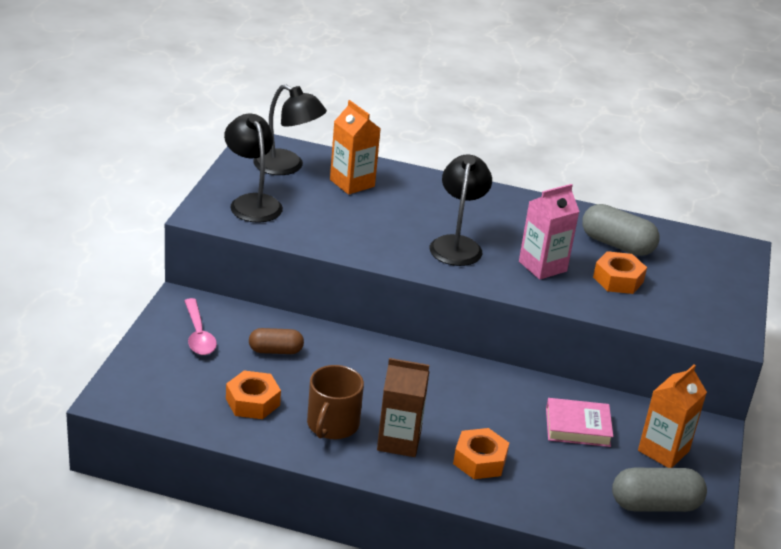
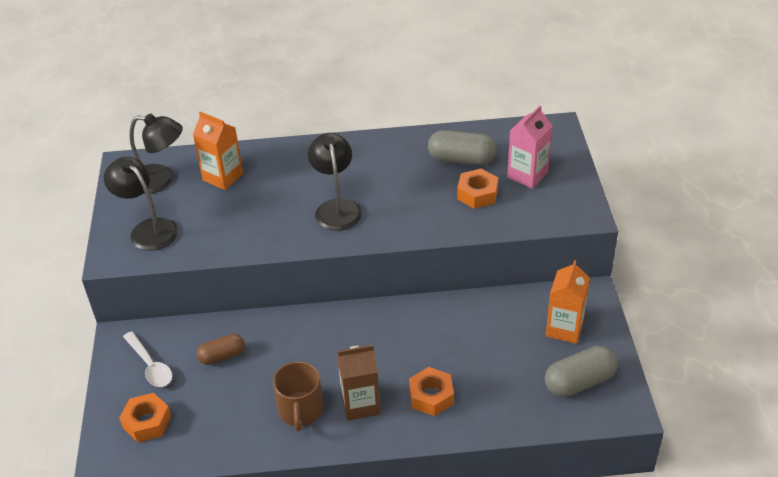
camera: 15 degrees left, 10 degrees up
(198, 334) = (150, 366): pink spoon -> white spoon
(252, 402) = (226, 415): orange nut -> orange nut (147, 422)
(542, 266) = (413, 203): pink carton -> pink carton (527, 175)
(577, 427) = (491, 332): pink book -> none

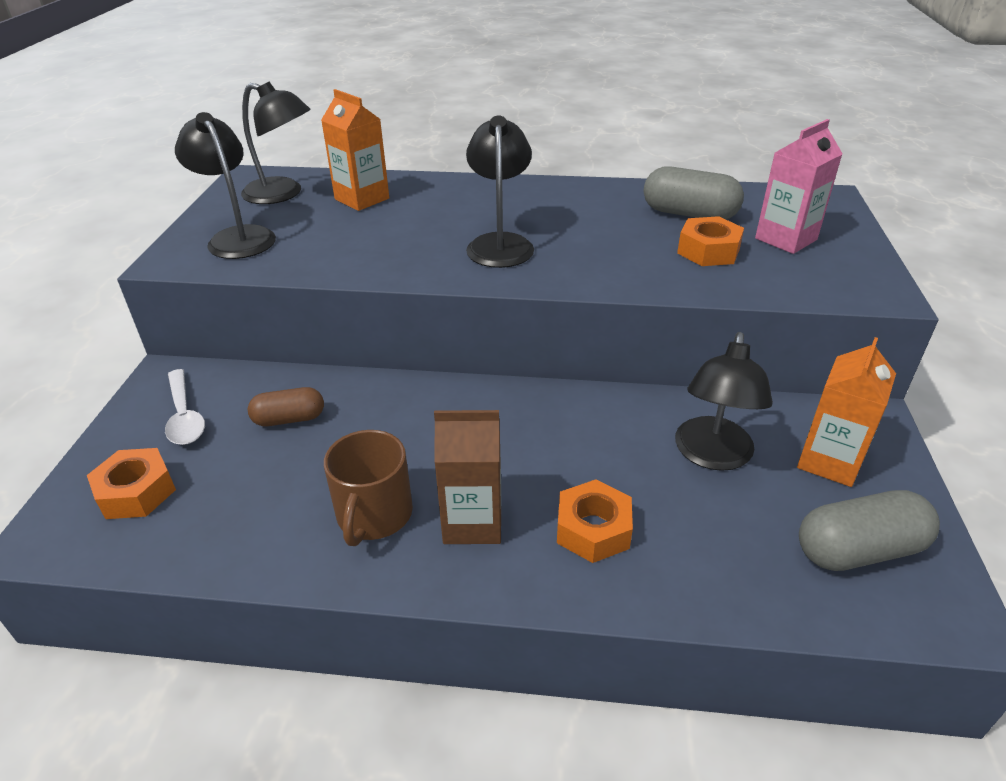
camera: 10 degrees right, 5 degrees down
(495, 336) = (712, 456): none -> black lamp

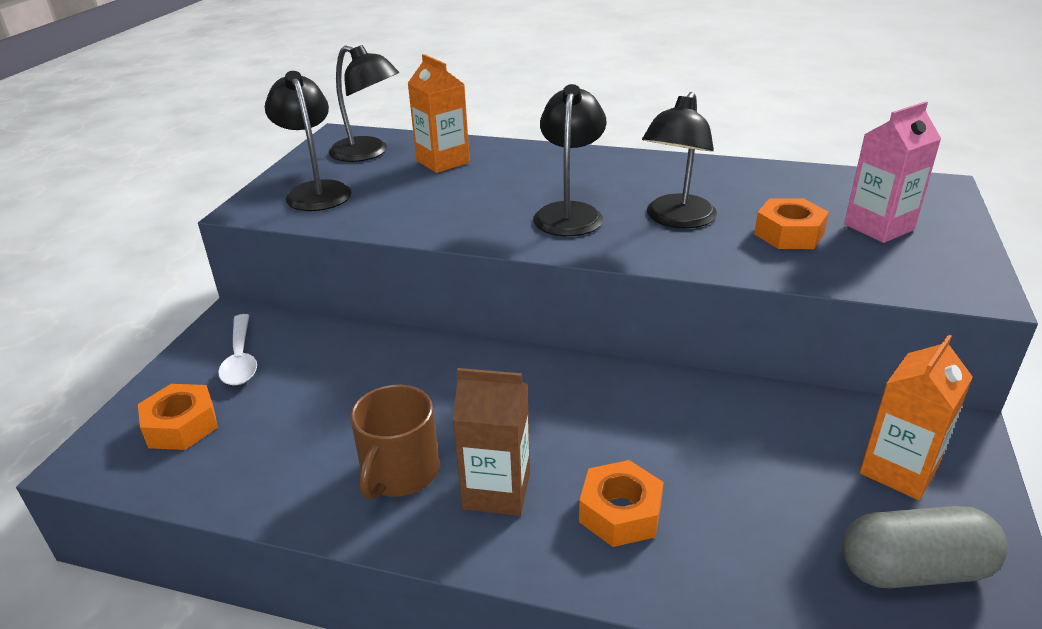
camera: 10 degrees right, 5 degrees down
(289, 419) = (338, 371): brown capsule -> none
(689, 214) = (777, 195): grey capsule -> none
(712, 456) = (766, 450): black lamp -> black lamp (676, 219)

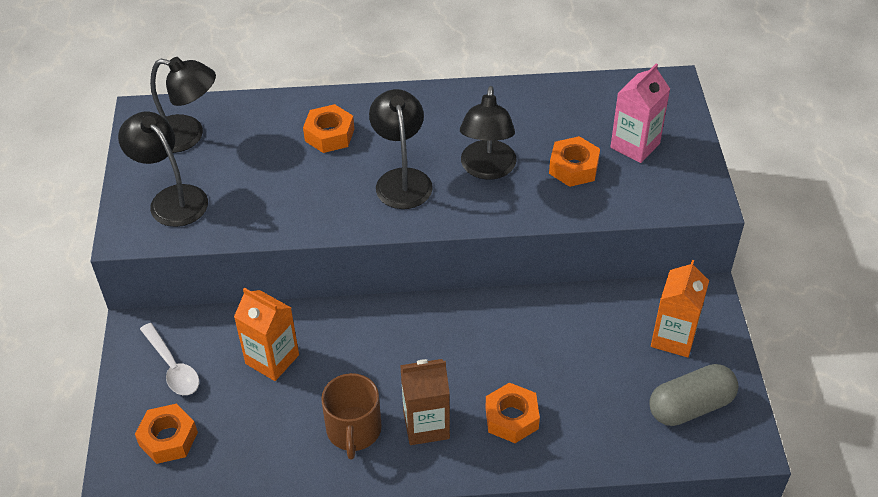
camera: 20 degrees left, 15 degrees up
(443, 162) = (263, 134): orange carton -> orange carton (272, 359)
(510, 171) = (329, 135): none -> orange nut

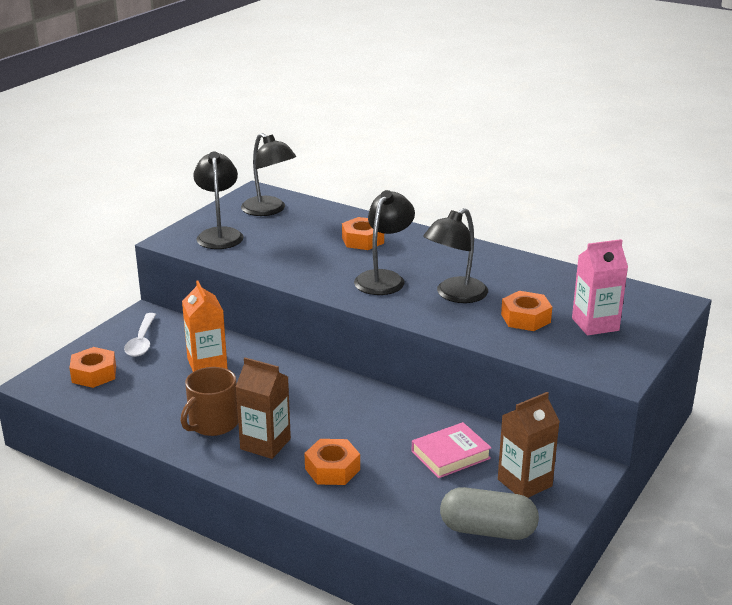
camera: 35 degrees right, 20 degrees down
(591, 342) = (450, 455): none -> pink book
(673, 337) = (524, 483): orange carton -> brown carton

